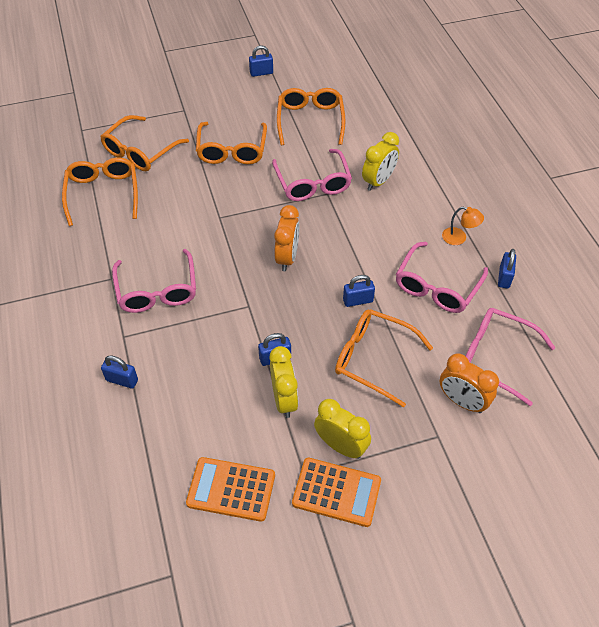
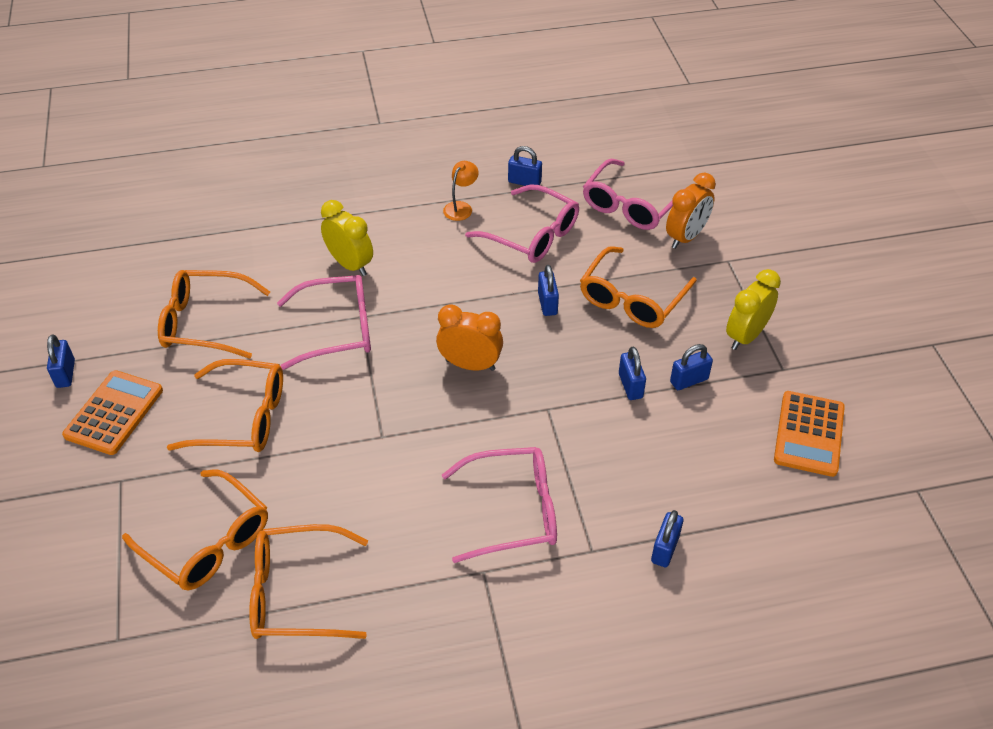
camera: 85 degrees left, 5 degrees down
(284, 399) = (689, 380): yellow clock -> blue padlock
(336, 492) = (801, 344): orange calculator -> orange calculator (114, 413)

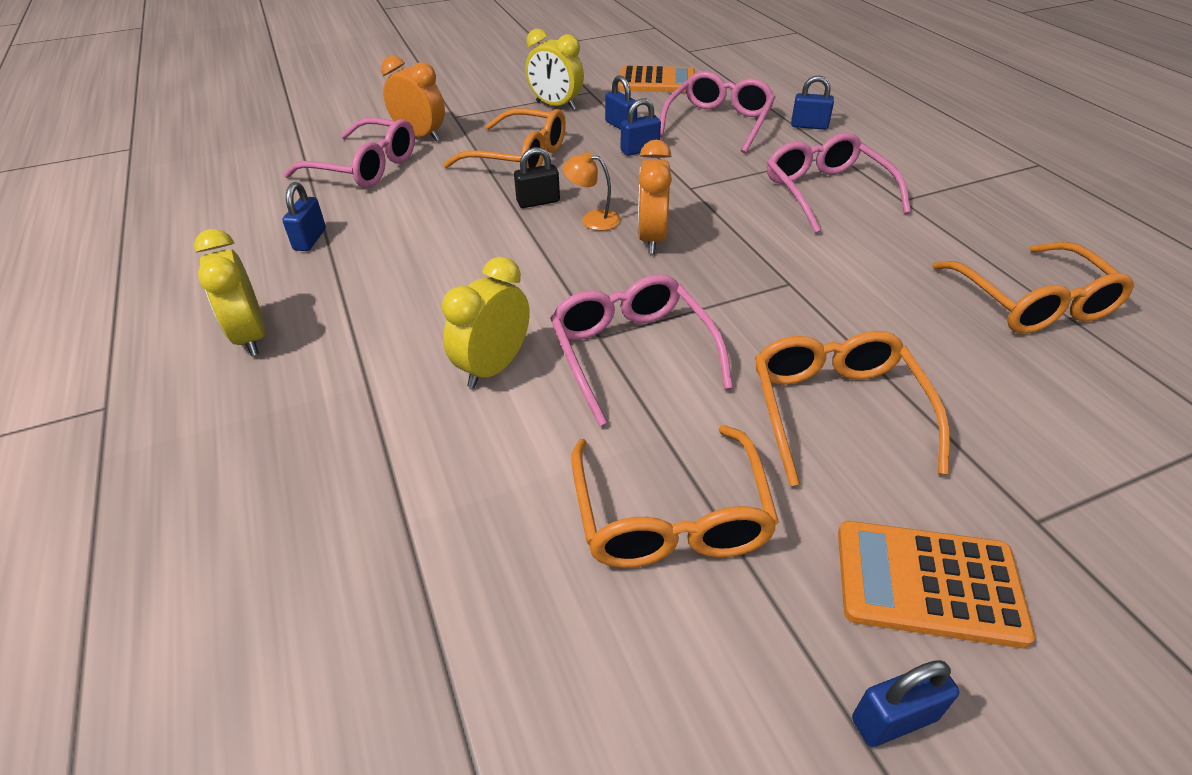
camera: 100 degrees left, 5 degrees down
(208, 542) = (1041, 390): orange glasses -> none
(420, 165) = (251, 336): none -> yellow clock
(461, 207) = (360, 283): orange lamp -> orange lamp (593, 219)
(532, 235) = (419, 223): pink glasses -> pink glasses (718, 122)
(547, 303) = (538, 202): blue padlock -> black padlock

